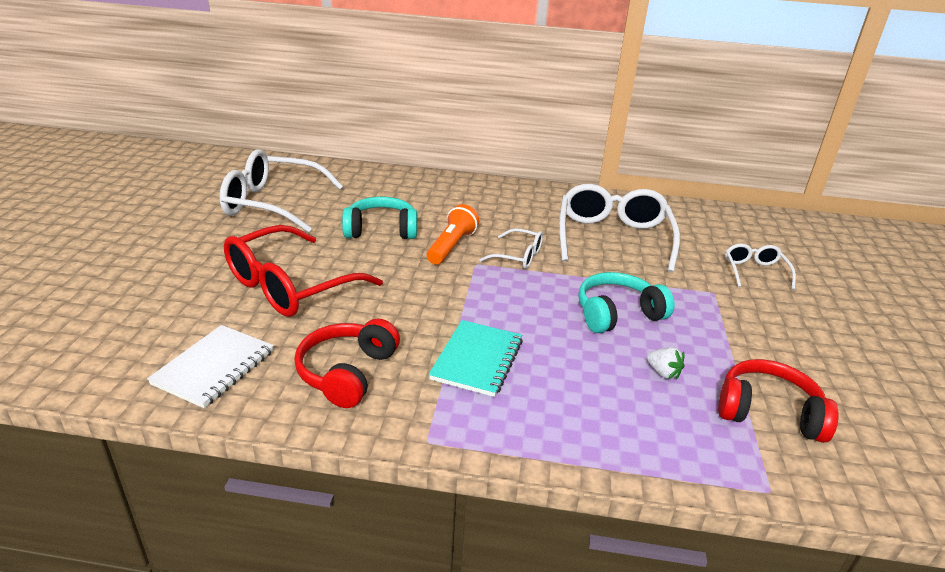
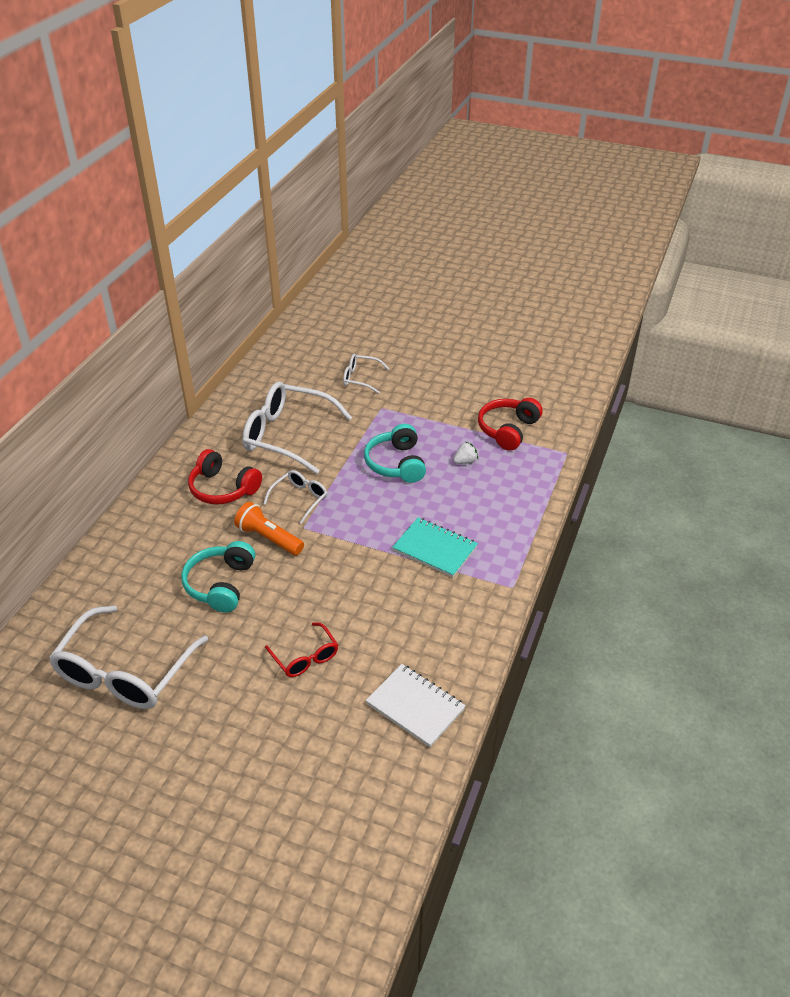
camera: 75 degrees left, 10 degrees up
(289, 286) = (305, 657): red glasses -> red glasses, size x0.50
(347, 372) = (436, 623): red headphones -> red headphones (223, 489)

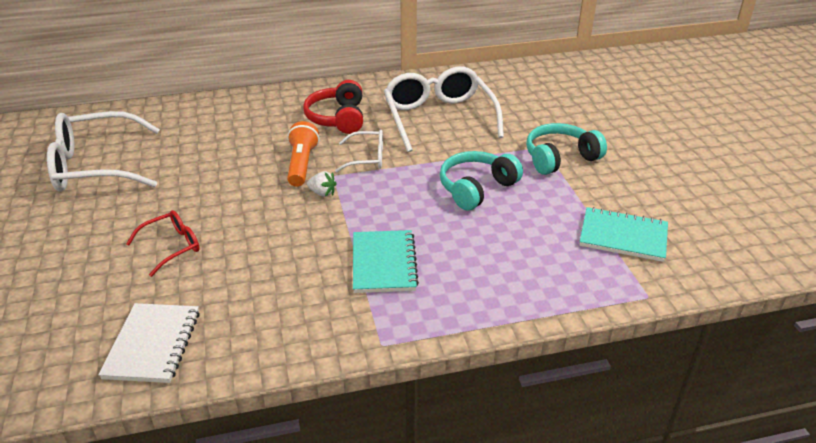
camera: 55 degrees right, 5 degrees down
(220, 584) = (225, 166): turquoise headphones -> turquoise headphones (560, 158)
(305, 657) = (172, 246): red glasses -> red glasses turned 150 degrees counterclockwise
(360, 378) = (565, 119): white glasses -> none
(465, 461) = (535, 228): white strawberry -> white strawberry (322, 193)
(508, 430) = (623, 236): red headphones -> turquoise notebook

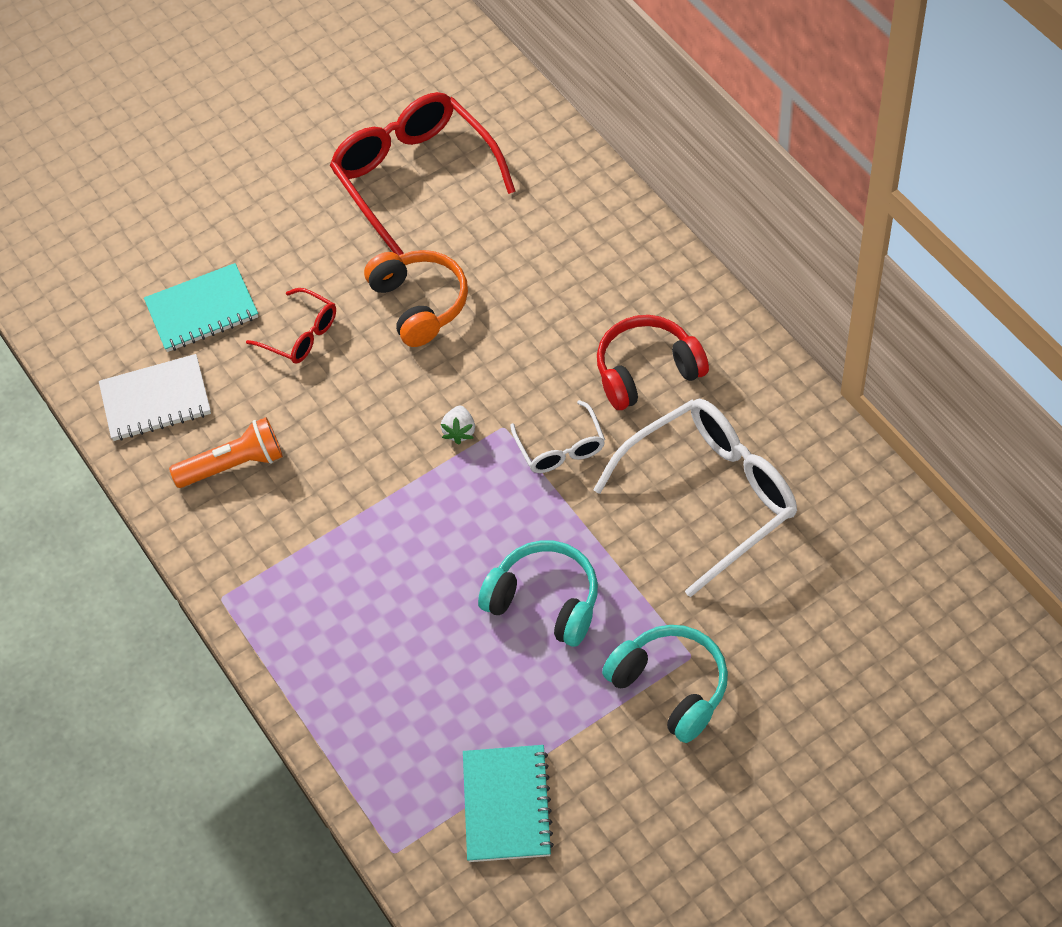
camera: 75 degrees right, 20 degrees up
(95, 166) = (414, 176): white glasses -> red glasses
(203, 187) = (420, 304): none -> orange headphones
(301, 164) = (512, 381): orange flashlight -> orange flashlight (234, 465)
(383, 263) = (349, 550): turquoise notebook -> turquoise notebook (202, 310)

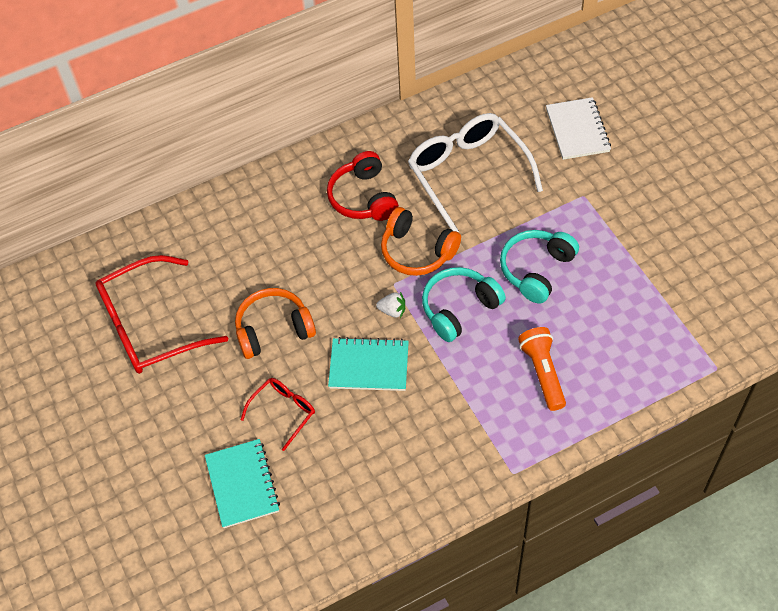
camera: 85 degrees left, 0 degrees up
(156, 400) = (324, 520): white notebook -> white notebook (577, 130)
(234, 465) = (396, 462): orange flashlight -> orange flashlight (542, 373)
(506, 805) = (684, 302): turquoise notebook -> turquoise notebook (369, 366)
(561, 448) = (417, 251): white glasses -> orange headphones
(671, 687) = (604, 208): turquoise headphones -> turquoise headphones (459, 308)

